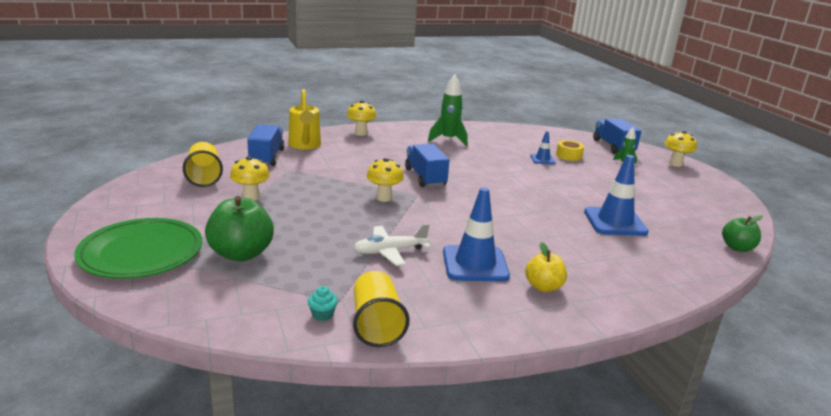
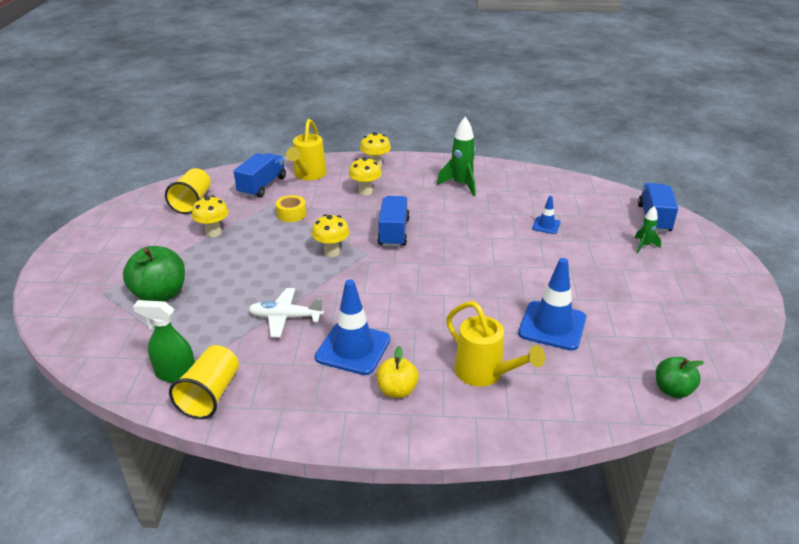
camera: 25 degrees right, 10 degrees up
(141, 253) = (87, 279): green plate -> none
(322, 315) = (175, 374): turquoise cupcake -> green spray bottle
(569, 155) = (583, 224): yellow tape -> yellow tape (291, 214)
(599, 262) = (484, 373): none -> yellow watering can
(675, 164) = (714, 255): yellow mushroom -> yellow mushroom (365, 191)

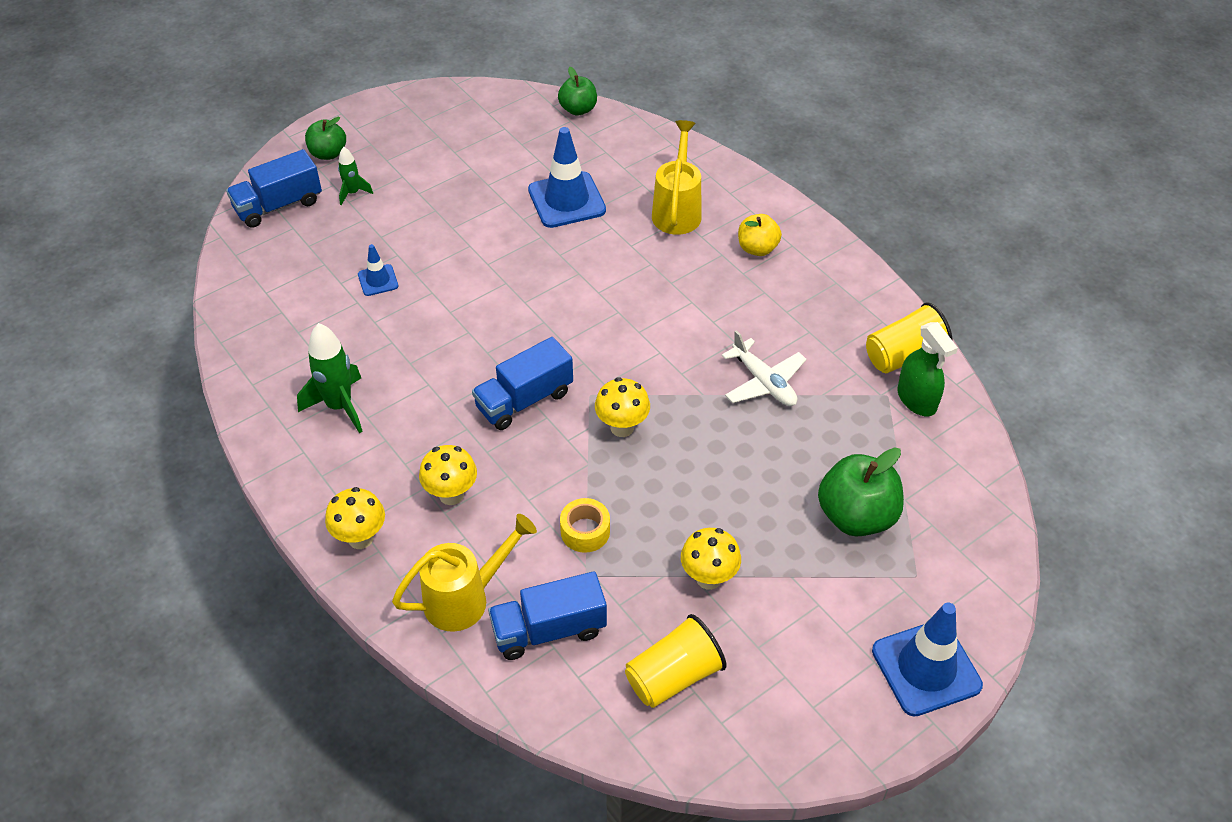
camera: 130 degrees left, 15 degrees up
(353, 348) = (745, 305): blue traffic cone -> blue traffic cone (926, 668)
(699, 252) = (328, 153): none -> green apple

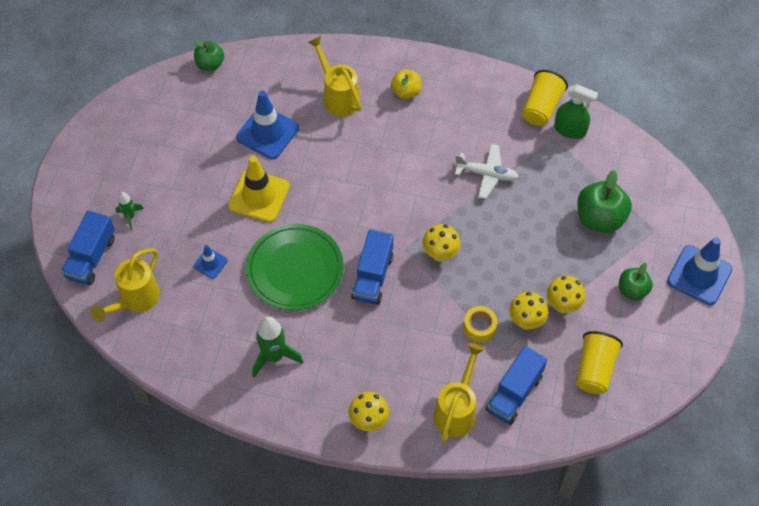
camera: 40 degrees left, 10 degrees up
(274, 266) = (136, 299): none -> yellow watering can
(328, 153) = (83, 200): green apple -> green apple (632, 290)
(451, 495) = (391, 360): yellow mushroom -> yellow mushroom (526, 322)
(453, 340) = (295, 269): none -> green plate
(493, 251) = (259, 196): none -> yellow traffic cone

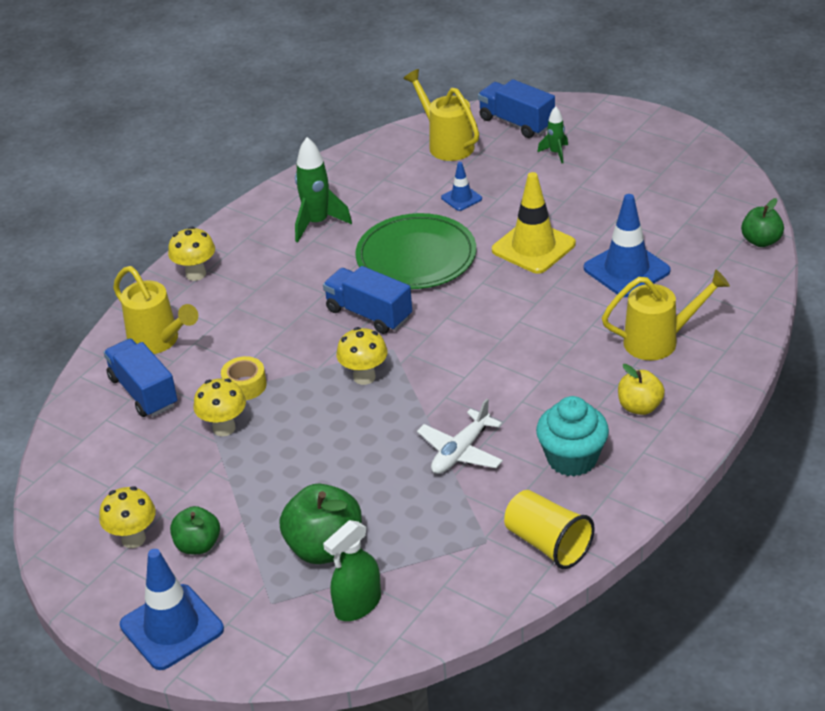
camera: 115 degrees right, 20 degrees down
(467, 114) = (572, 459): none -> turquoise cupcake
(562, 306) = (222, 468): yellow mushroom -> yellow mushroom (133, 539)
(570, 130) = (491, 564): green spray bottle -> green spray bottle (358, 605)
(594, 369) = (120, 471): yellow cup -> none

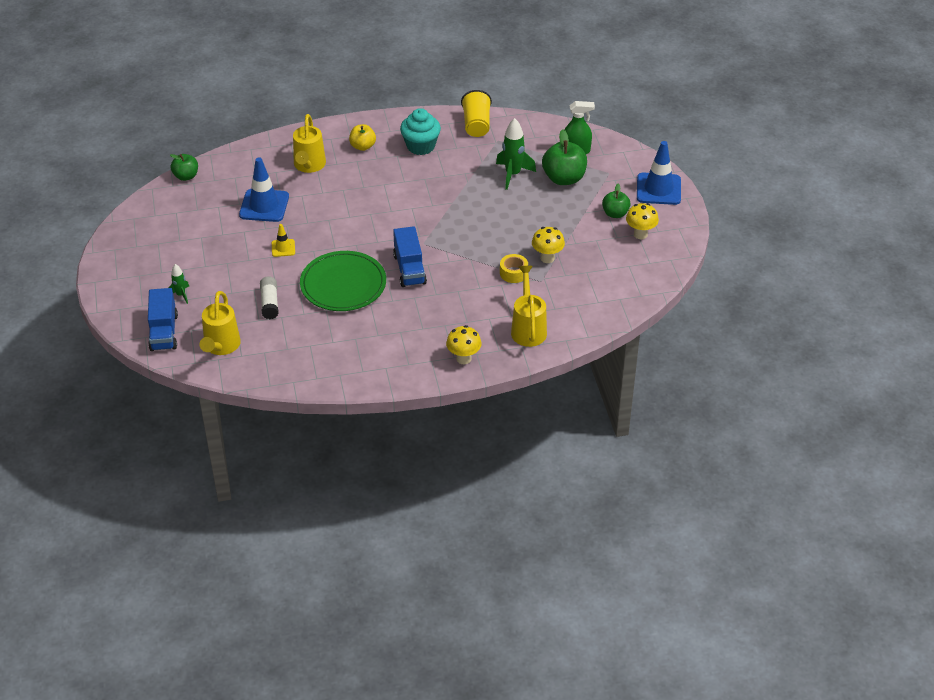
camera: 140 degrees left, 5 degrees up
(143, 392) = (565, 304): blue truck -> none
(317, 223) = (361, 344): green rocket -> green rocket (513, 174)
(364, 377) = (454, 238): yellow mushroom -> none
(460, 452) = (460, 178): white plane -> none
(461, 198) = (270, 303): blue traffic cone -> white glue stick
(533, 247) = (283, 248): yellow traffic cone -> yellow traffic cone, size x0.51
(658, 341) = (309, 166): yellow watering can -> yellow watering can turned 120 degrees counterclockwise

